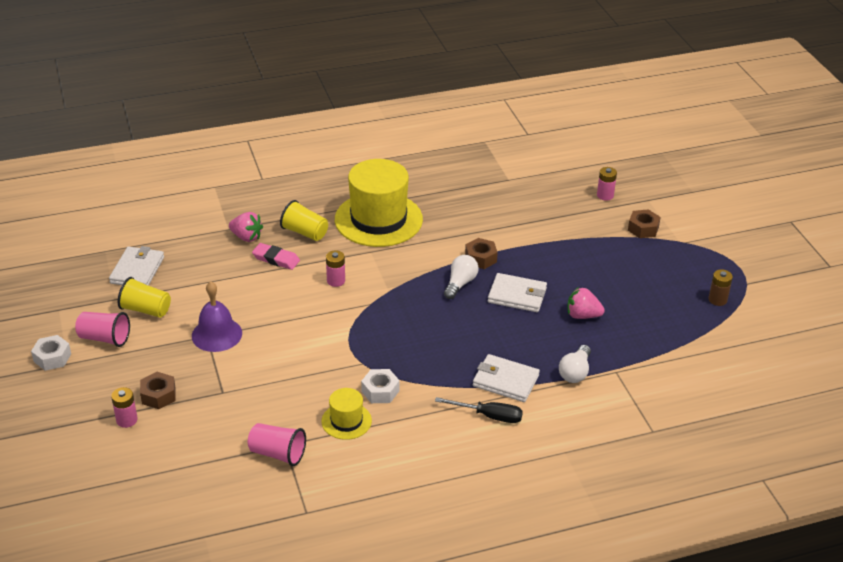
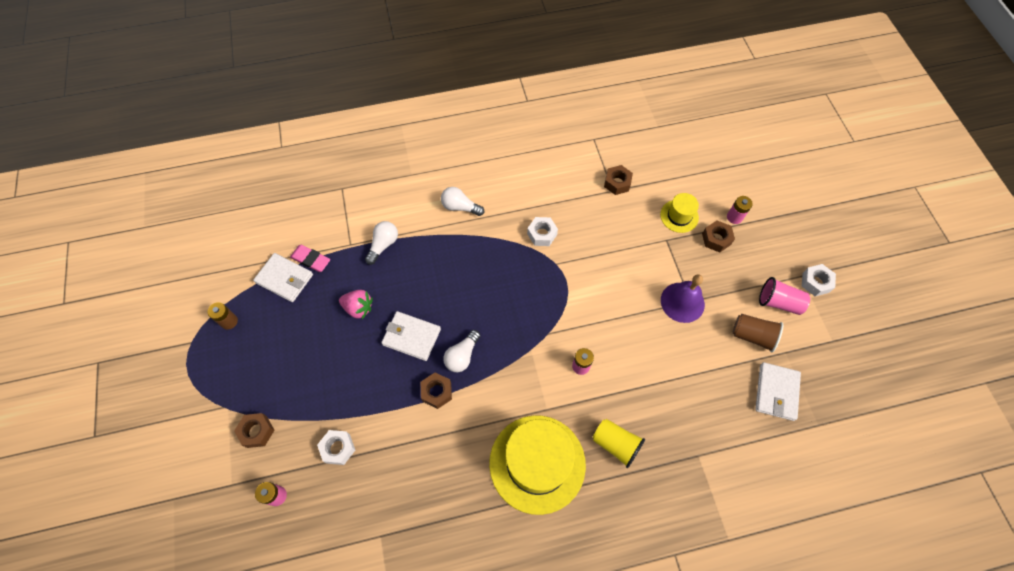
camera: 175 degrees left, 25 degrees up
(146, 310) = (752, 336): yellow cup -> brown cup
(246, 237) = (676, 440): pink strawberry -> none
(276, 259) = (641, 402): pink eraser -> pink eraser (311, 260)
(277, 454) = (617, 183): pink cup -> brown nut
(346, 421) = (568, 208): yellow hat -> yellow hat (679, 216)
(489, 416) = (460, 207): black screwdriver -> white light bulb
(505, 381) = (441, 239): white wallet -> white wallet (285, 279)
(563, 222) = (338, 448): none -> white nut

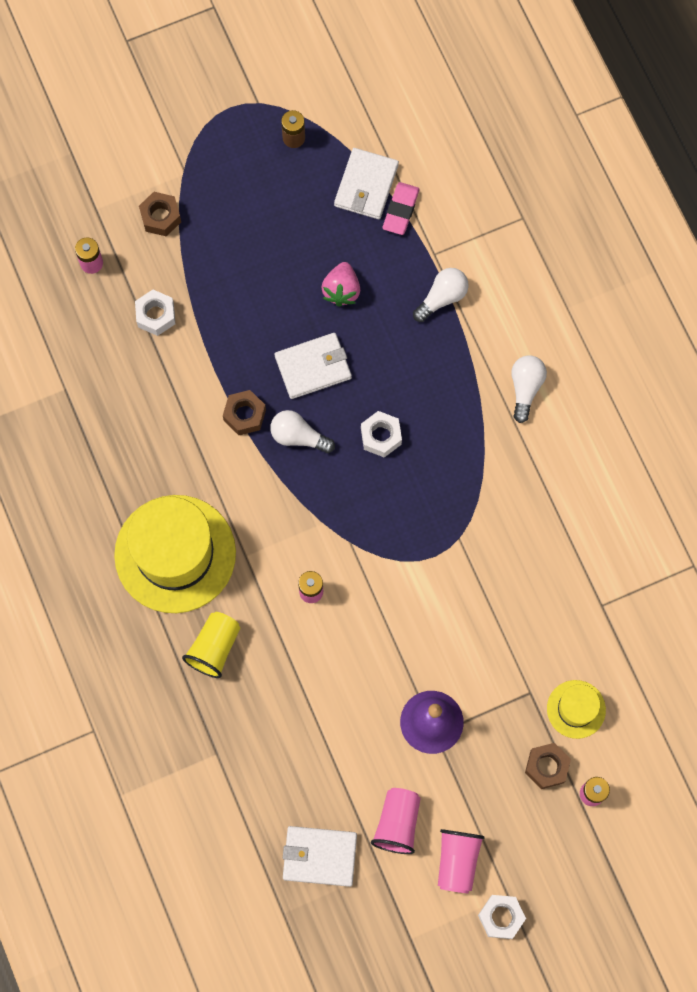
camera: 80 degrees right, 10 degrees up
(383, 245) = (442, 298): white light bulb -> white light bulb turned 60 degrees counterclockwise
(411, 337) = (313, 367): white wallet -> white wallet turned 60 degrees clockwise
(542, 234) = (503, 511): white nut -> white nut (381, 436)
(617, 183) = (617, 610): brown nut -> none
(752, 336) = (397, 823): brown cup -> pink cup

